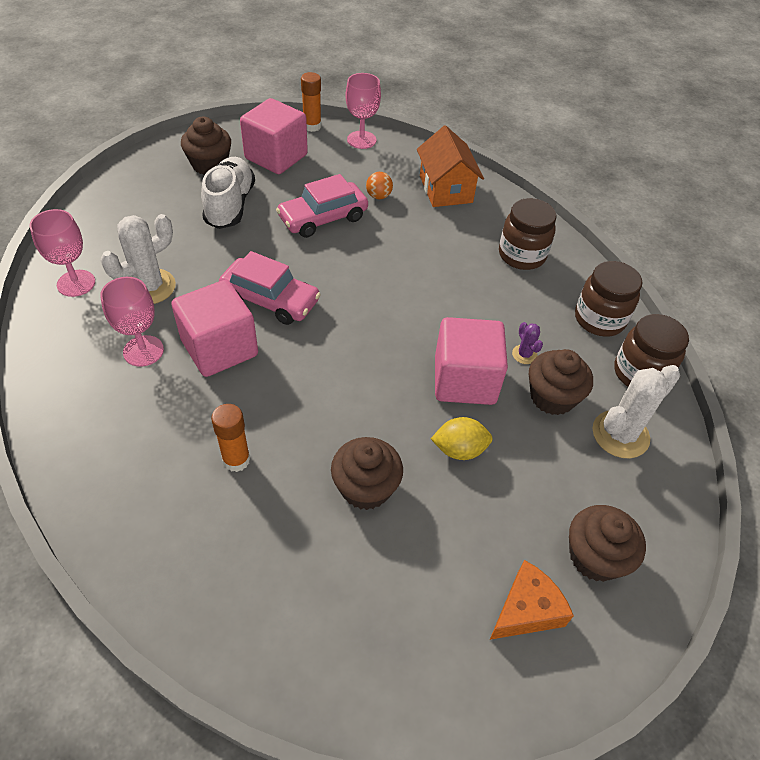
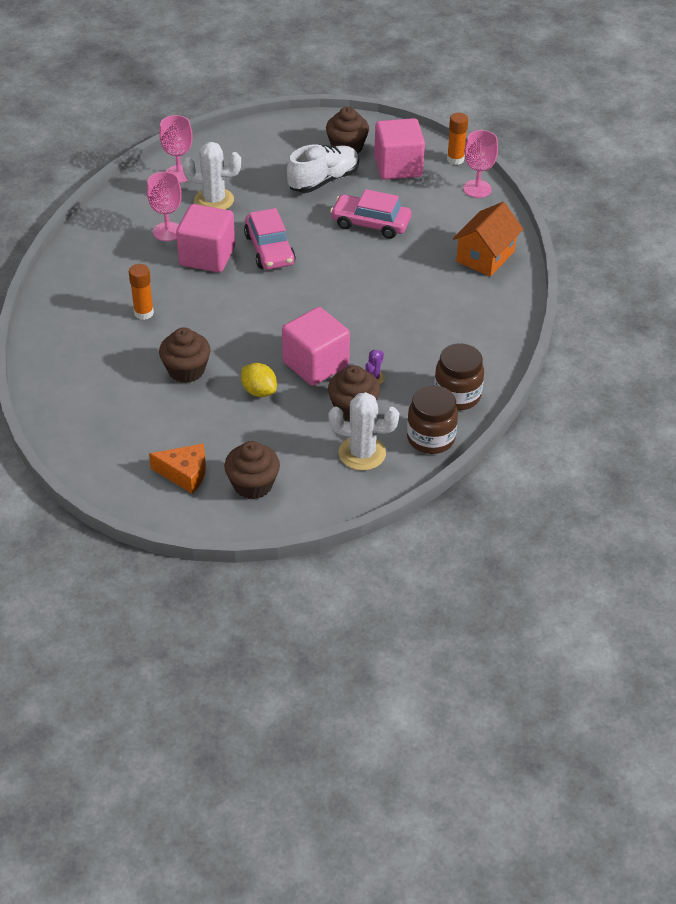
camera: 50 degrees right, 5 degrees down
(378, 196) = (429, 232): orange ball -> none
(521, 255) = (469, 328): brown jar -> none

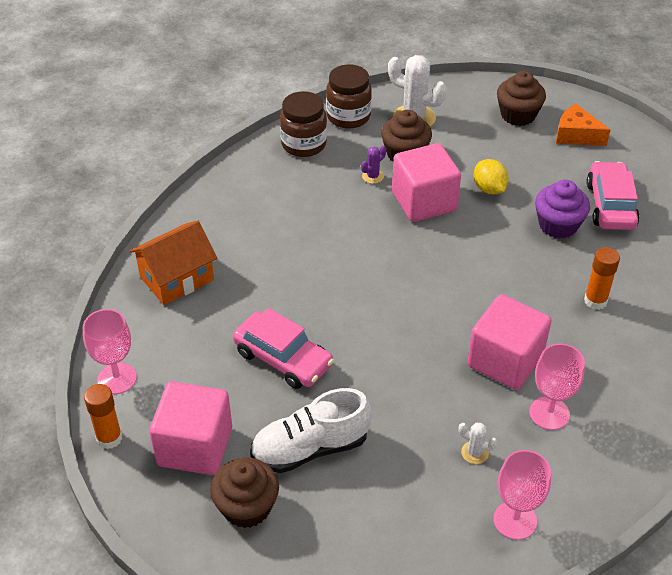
camera: 160 degrees left, 0 degrees up
(186, 370) = (558, 225): brown cupcake -> purple cupcake
(214, 200) = (474, 453): white cactus -> white cactus, size x0.48
(269, 249) = (424, 351): pink car -> pink car (610, 205)

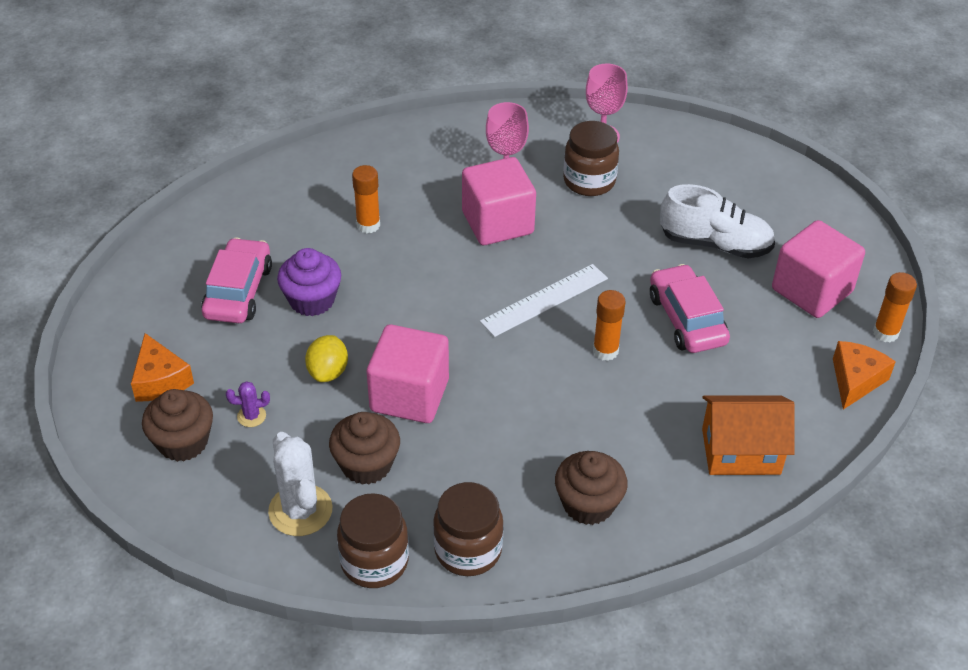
camera: 145 degrees left, 0 degrees up
(117, 378) = (855, 380): pink goblet -> orange cheese
(246, 507) = (794, 232): brown cupcake -> brown cupcake (588, 504)
(324, 299) = (605, 351): none -> orange glue stick
(372, 176) = (431, 457): purple cactus -> purple cactus (251, 416)
(403, 314) = (544, 300): none -> white ruler
(474, 453) = (589, 181): white cactus -> brown jar
(610, 205) = (238, 291): pink car -> pink car turned 150 degrees clockwise

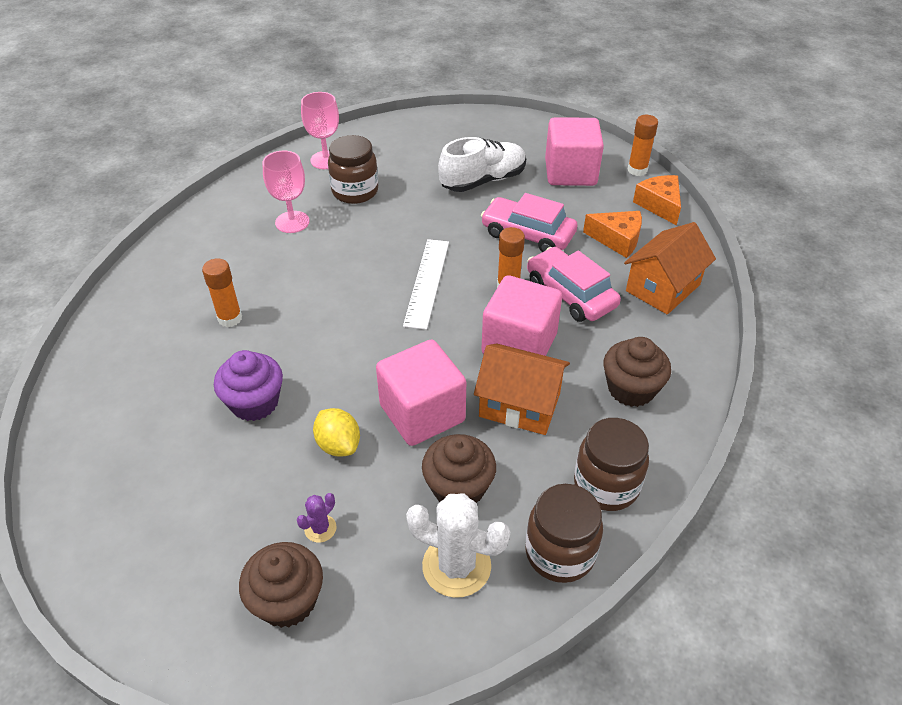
camera: 45 degrees left, 0 degrees up
(160, 380) = (198, 567): orange cheese -> orange cheese (617, 240)
(238, 291) = (180, 441): pink car -> pink car (570, 294)
(485, 445) = (519, 405): none -> orange house
(497, 223) = (327, 255): pink cube -> pink cube (519, 344)

